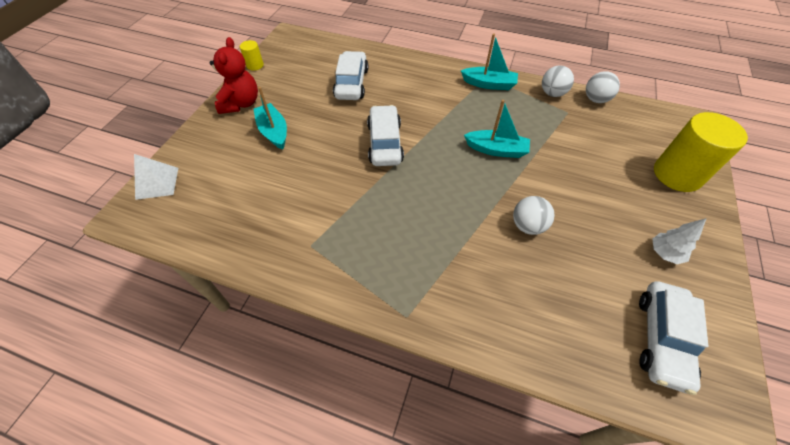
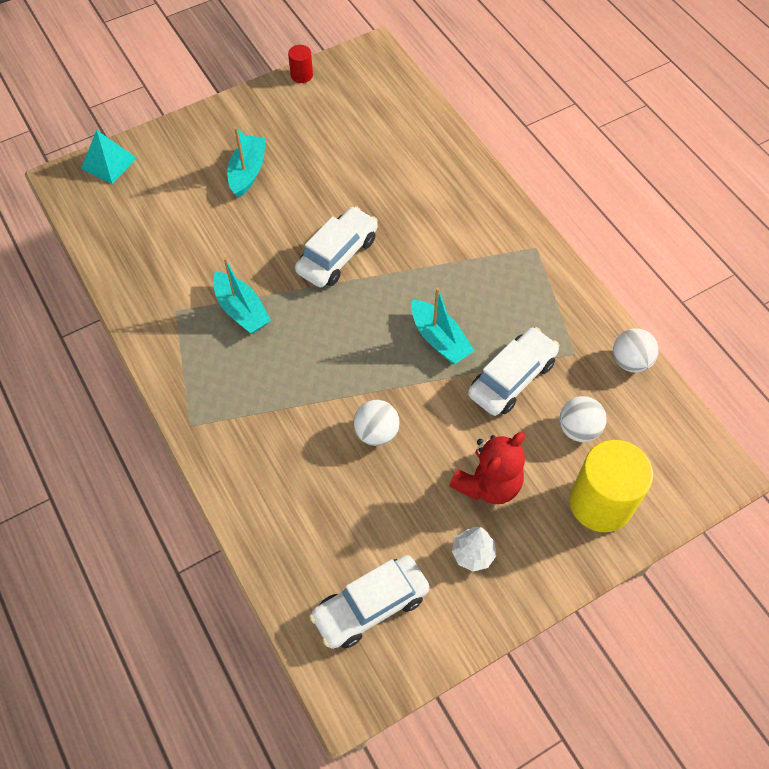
camera: 40 degrees right, 5 degrees up
(157, 183) = (109, 163): white pyramid -> turquoise pyramid
(241, 104) = (247, 118): red teddy bear -> red teddy bear (488, 484)
(255, 65) = (301, 75): yellow cylinder -> red cylinder
(351, 83) = (377, 161): white car -> white car (512, 378)
(489, 84) = (526, 259): turquoise boat -> turquoise boat (241, 310)
(552, 93) = (587, 319): white ball -> white ball (578, 429)

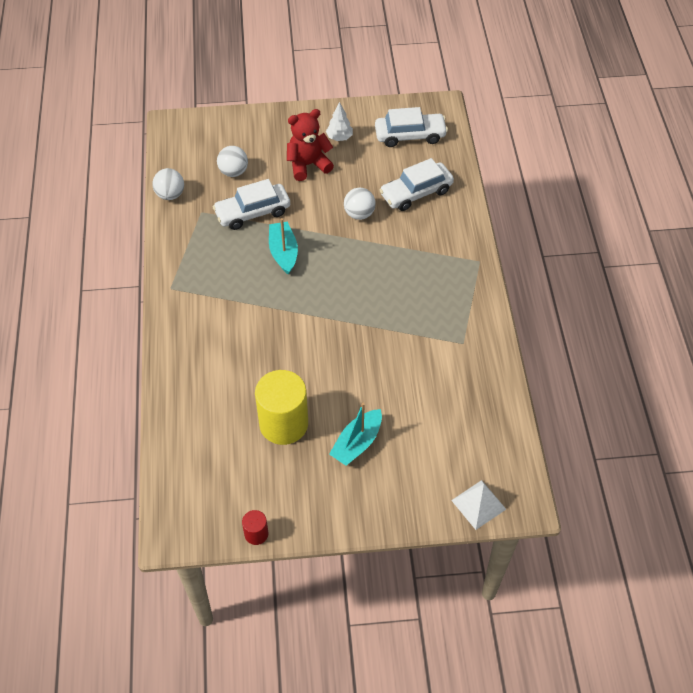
camera: 155 degrees left, 5 degrees down
(109, 163) = (478, 504): turquoise pyramid -> white pyramid
(241, 310) = (413, 324): turquoise boat -> none
(337, 255) = (320, 339): white car -> white car (416, 193)
(600, 503) = (250, 134): yellow cylinder -> yellow cylinder (283, 424)

